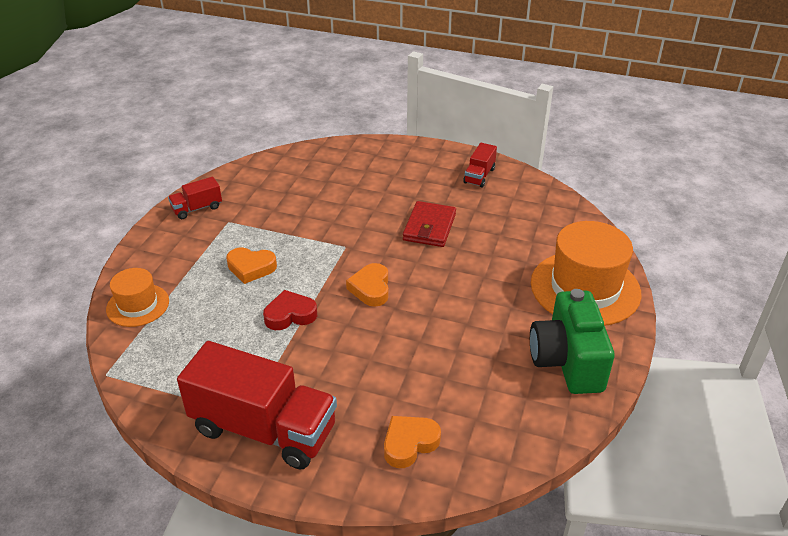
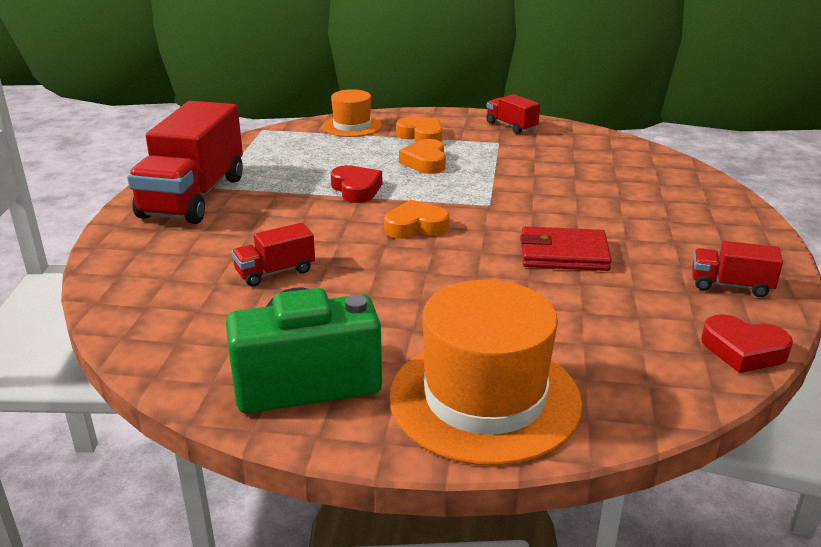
camera: 80 degrees right, 10 degrees down
(409, 443) = (164, 271): orange heart -> orange heart (421, 136)
(425, 372) = (275, 272): none -> red truck
(543, 190) = (743, 350): none -> red heart

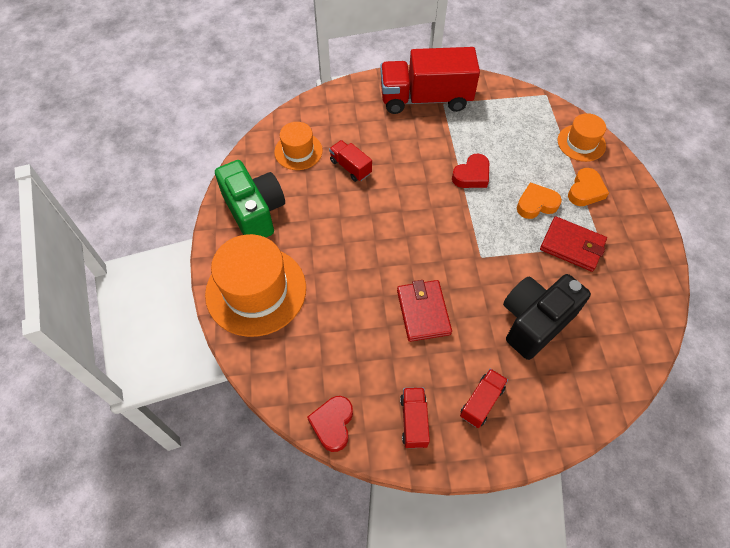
camera: 75 degrees right, 30 degrees up
(200, 316) = (298, 151): none -> orange hat
(416, 227) = (430, 221): orange heart -> none
(494, 155) = (572, 246): none -> red wallet
(511, 126) = (642, 248): red truck -> red truck (481, 402)
(592, 191) = (534, 322): none -> black camera

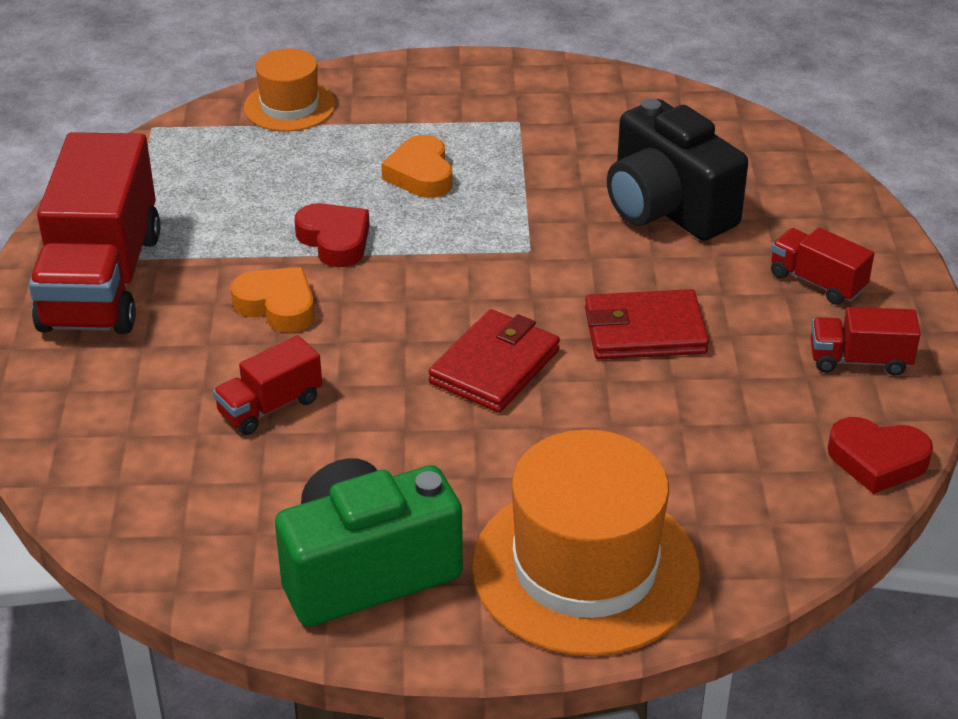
camera: 85 degrees left, 20 degrees down
(298, 151) = (197, 491): orange hat -> none
(572, 246) = (517, 150): red wallet -> red wallet (495, 367)
(585, 191) = (401, 119): orange heart -> orange heart (277, 306)

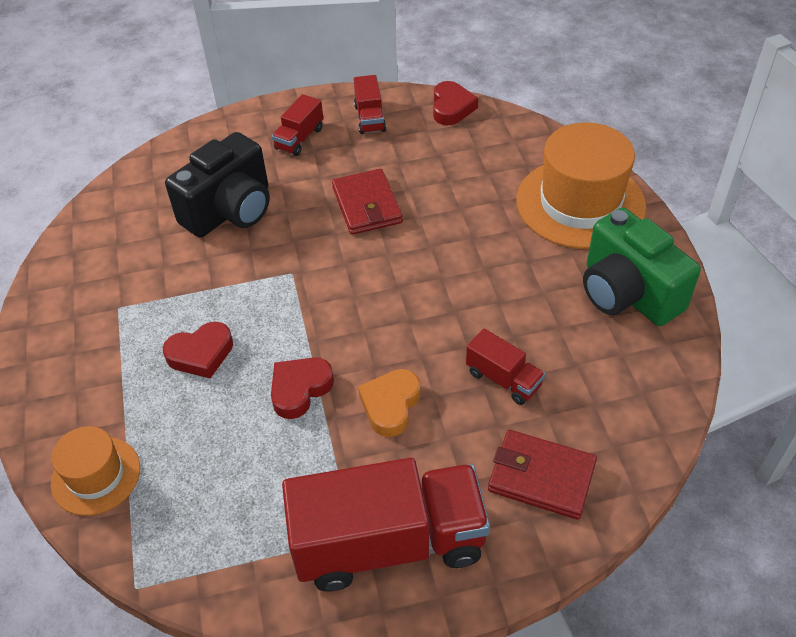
camera: 100 degrees left, 10 degrees up
(421, 174) = (201, 354): orange heart -> red heart
(495, 367) = (423, 269): red wallet -> red wallet (541, 477)

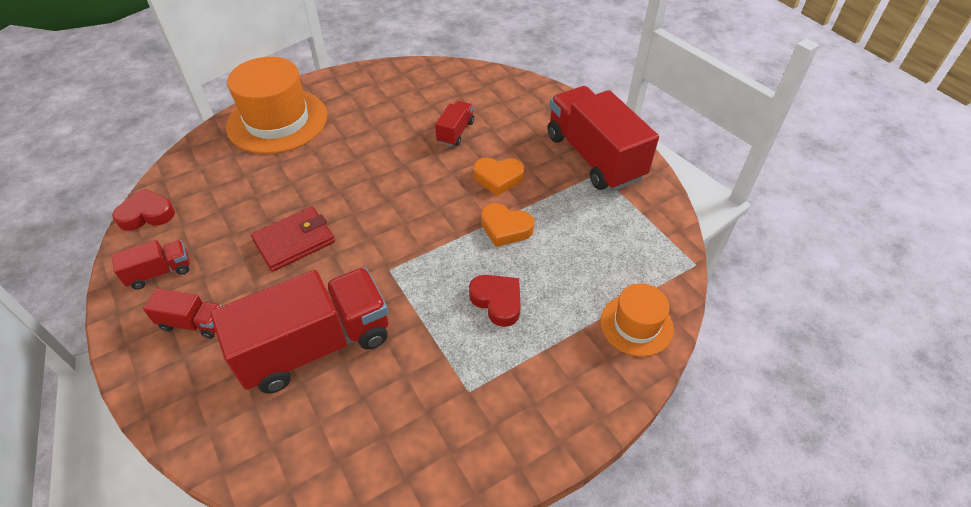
camera: 110 degrees left, 0 degrees up
(230, 211) = (315, 346): black camera -> red truck
(300, 389) = (505, 228): red heart -> orange heart
(541, 477) = (519, 107): red wallet -> none
(627, 293) = (365, 91): green camera -> none

